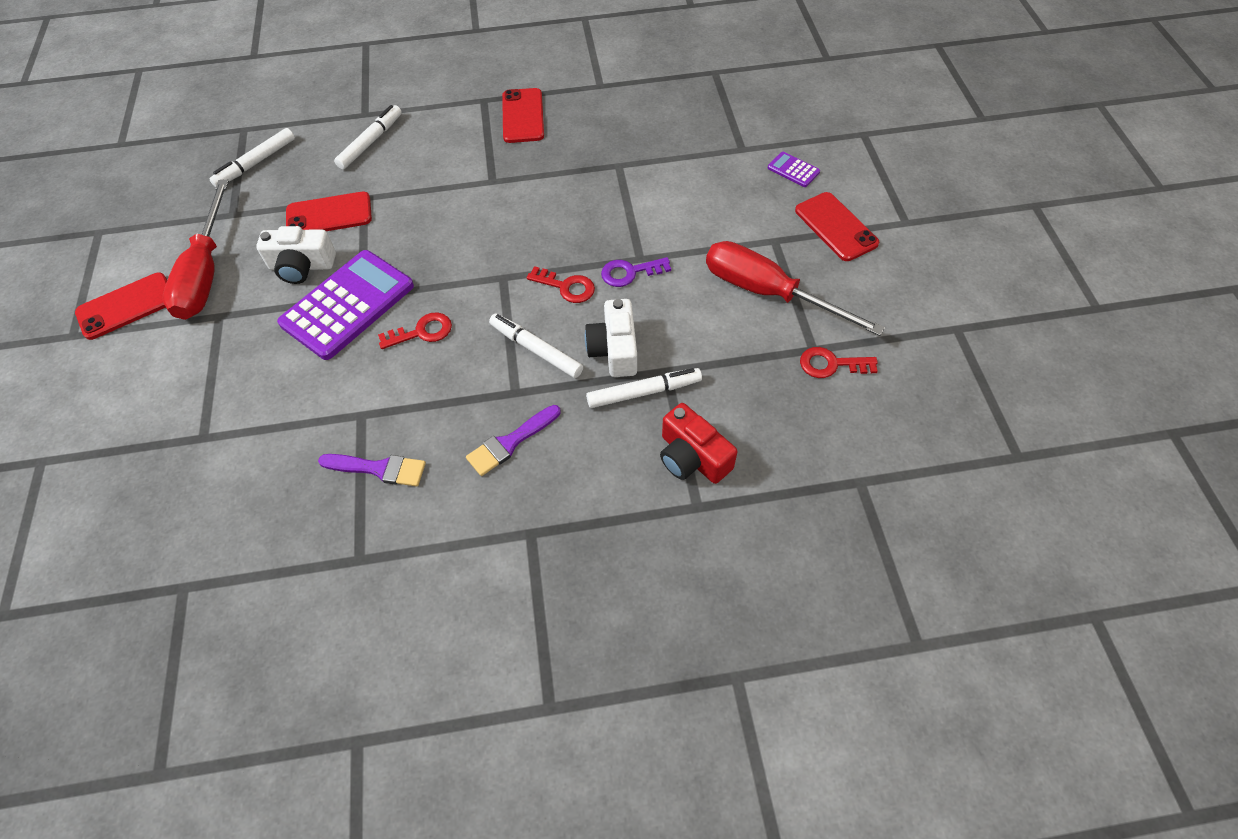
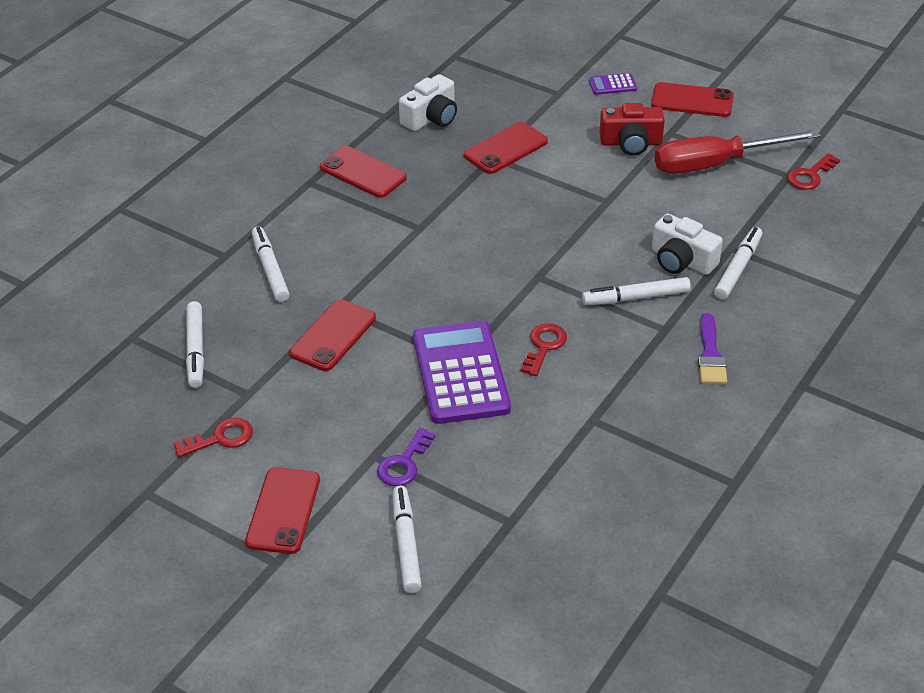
camera: 50 degrees left, 15 degrees down
(136, 392) = (406, 544): none -> white marker
(205, 273) = (306, 442): red screwdriver -> none
(302, 266) = (378, 379): white camera -> white camera (431, 118)
(379, 469) = (659, 434): purple brush -> none
(566, 287) = (590, 250): red key -> red key (220, 438)
(630, 272) = (615, 213): purple key -> purple key (404, 463)
(637, 165) = (505, 149): none -> red phone
(692, 457) = (819, 278): red camera -> red camera (631, 143)

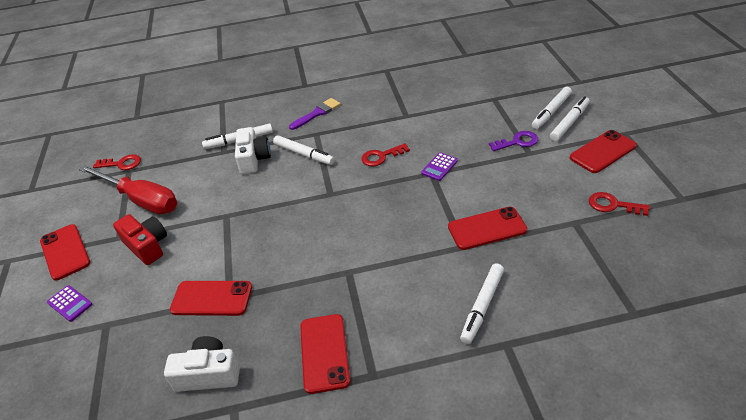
camera: 130 degrees left, 0 degrees up
(195, 350) = (589, 273): white marker -> white marker (569, 123)
(460, 373) = (439, 167): purple calculator -> purple calculator, size x0.42

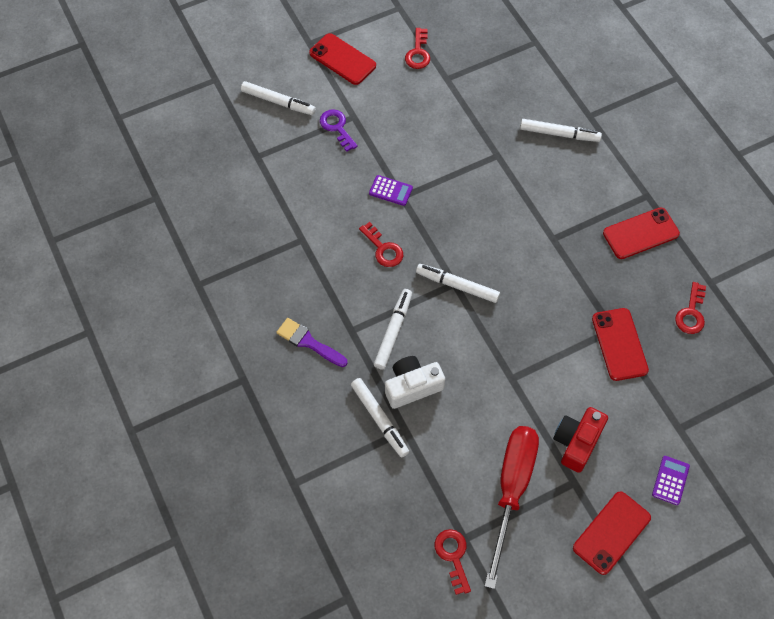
camera: 110 degrees left, 20 degrees up
(208, 374) = (691, 313): white camera -> red key
(487, 228) = (470, 140): red phone -> none
(569, 123) = (297, 86): white marker -> white marker (457, 286)

